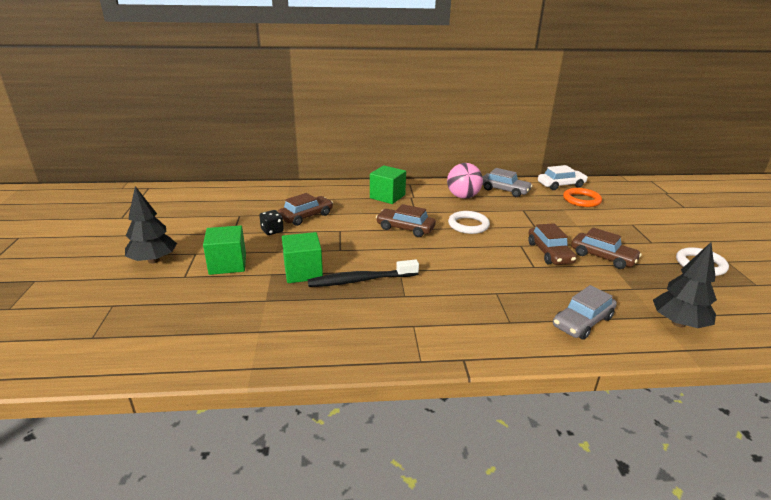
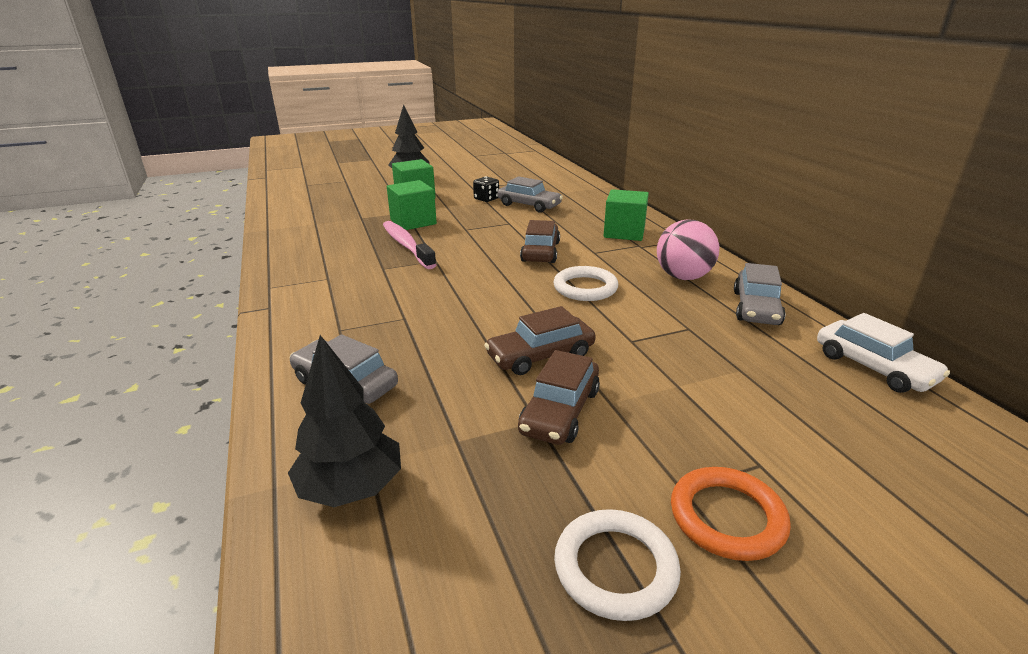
camera: 75 degrees right, 0 degrees up
(306, 216) = (529, 205): brown car -> grey car
(360, 280) = (406, 245): black toothbrush -> pink toothbrush
(581, 200) = (819, 393): orange ring -> orange ring (727, 517)

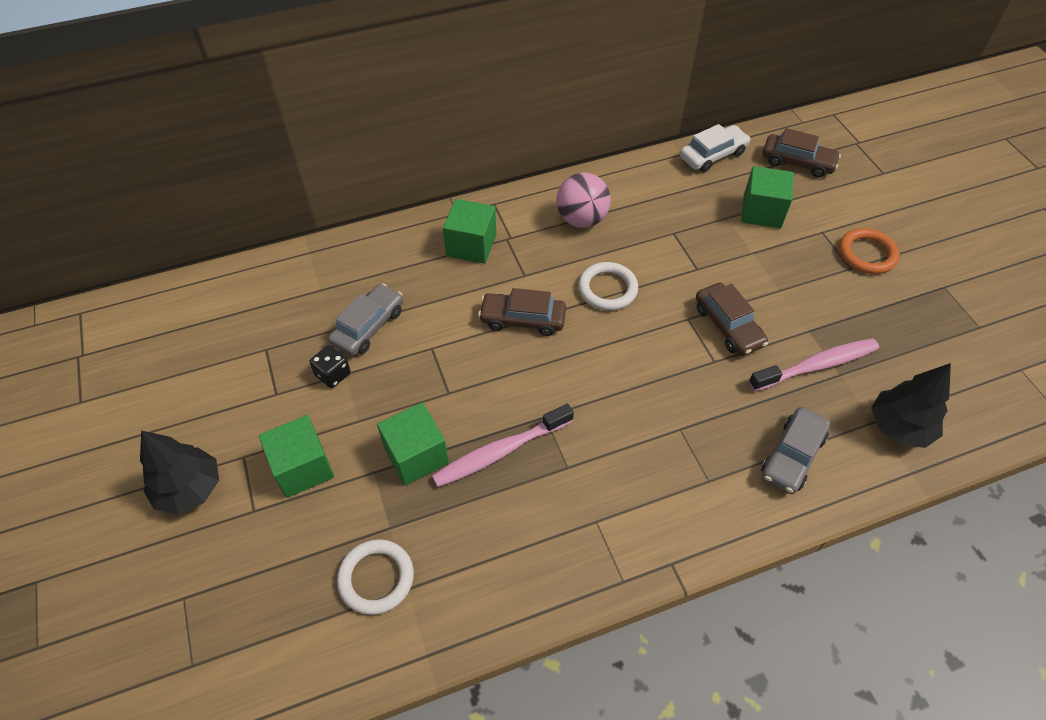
camera: 90 degrees left, 25 degrees up
(474, 420) = (816, 365): none -> pink toothbrush
(560, 411) = (796, 317): brown car -> brown car (797, 162)
(615, 567) = (914, 302): white ring -> white ring (376, 578)
(756, 308) = (636, 188): grey car -> none
(772, 402) = (762, 212): none -> green cube

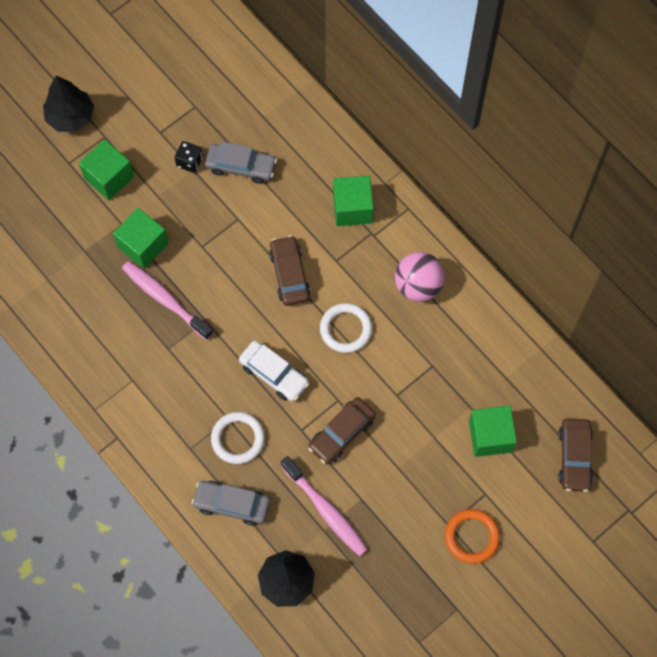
camera: 70 degrees right, 15 degrees up
(376, 578) = (48, 257): white ring -> white ring (238, 439)
(713, 155) = (551, 377): white car -> white car (274, 374)

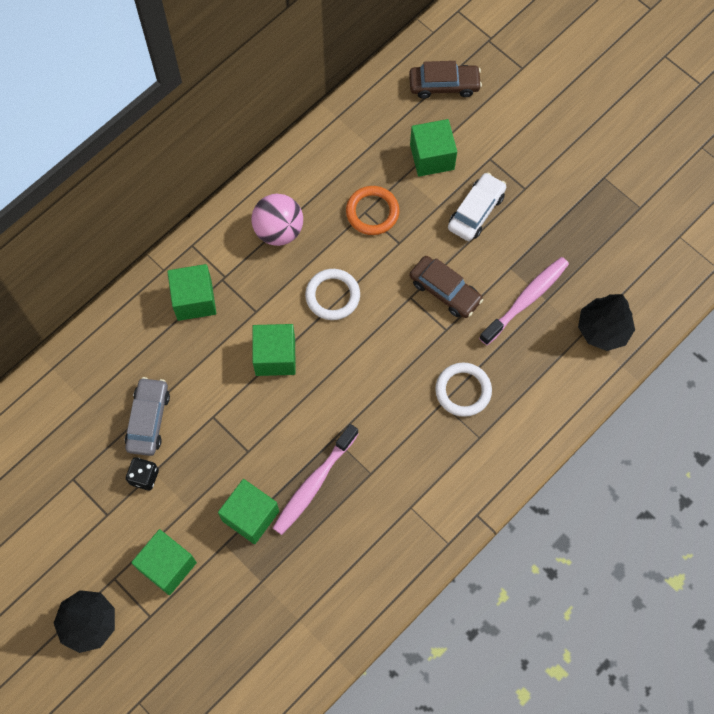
camera: 95 degrees left, 0 degrees up
(232, 504) = (533, 389): grey car -> none
(274, 374) = (389, 362): white car -> white car (476, 211)
(289, 274) = (275, 356): brown car -> green cube
(471, 537) = (533, 168): orange ring -> orange ring (372, 212)

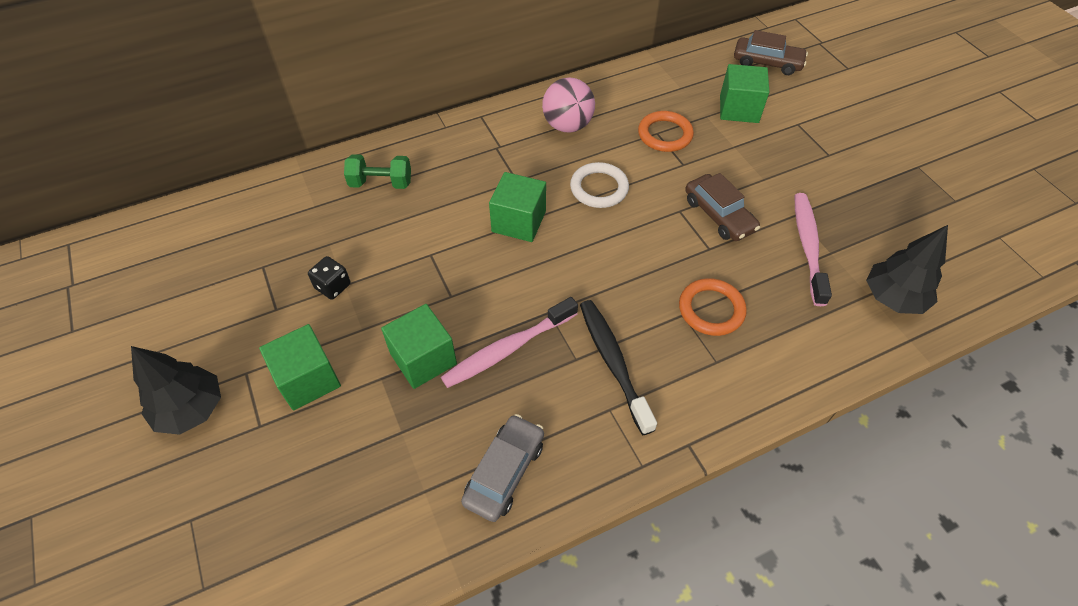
camera: 20 degrees right, 15 degrees down
(133, 356) = (381, 183): none -> green dumbbell
(148, 420) = (365, 238): grey car -> grey car (504, 472)
(194, 300) = (462, 156): green cube -> none
(400, 466) = (613, 362): none -> black toothbrush
(463, 391) = (711, 309): white ring -> orange ring
(476, 211) = (772, 160): white car -> none
(526, 299) = (807, 246): pink toothbrush -> pink toothbrush turned 60 degrees counterclockwise

